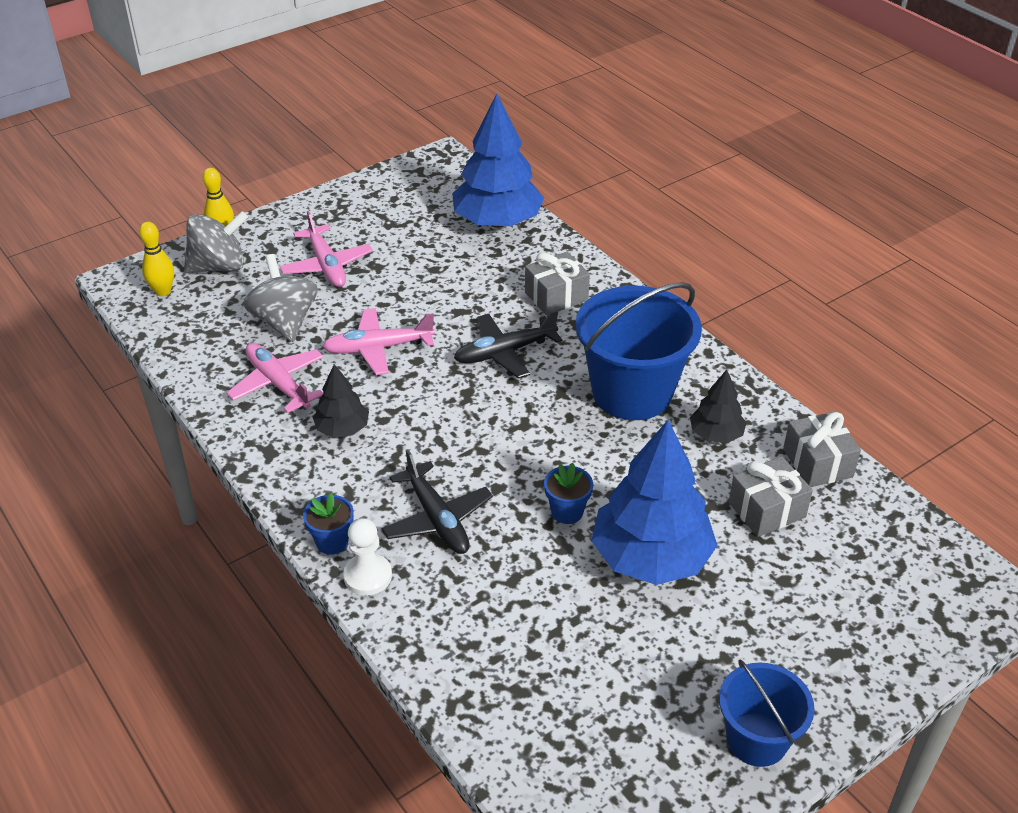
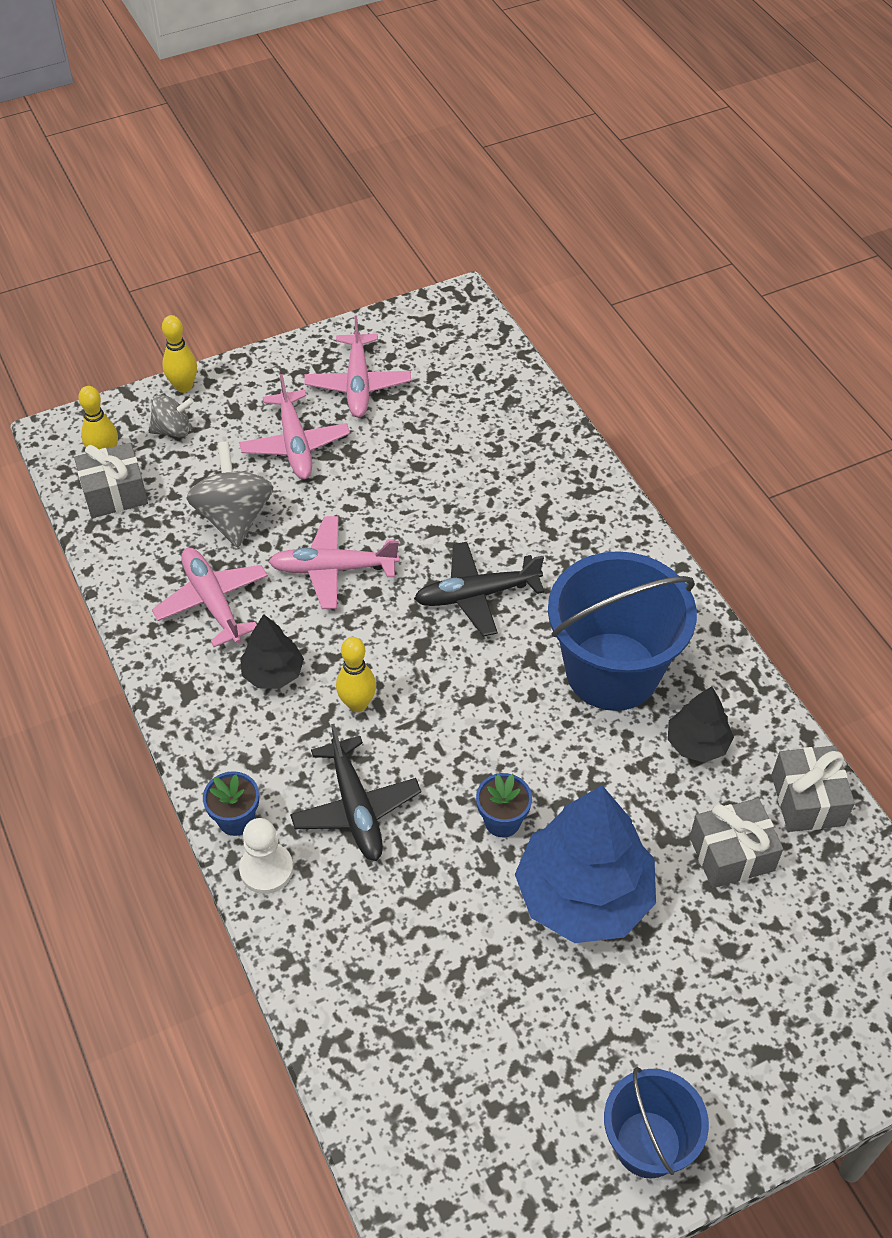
camera: 10 degrees right, 10 degrees up
(219, 266) = (173, 430): grey spinning top -> grey spinning top, size x0.59
(371, 219) = (358, 384): none -> pink plane
(421, 442) = (357, 704): none -> yellow bowling pin
(497, 222) = (506, 406): blue tree -> none
(556, 296) = (553, 524): grey gift -> grey gift (114, 493)

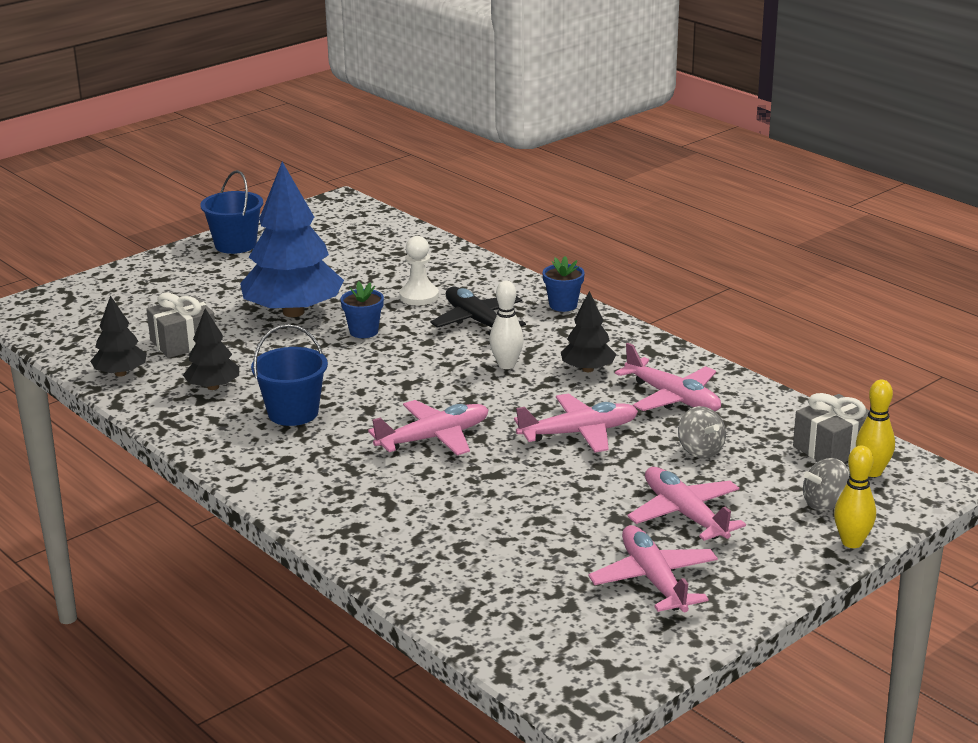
camera: 165 degrees right, 25 degrees down
(234, 517) = (700, 451): grey spinning top -> grey spinning top, size x0.59
(266, 869) = (526, 291): white pawn -> white pawn (419, 296)
(357, 704) = (506, 365): yellow bowling pin -> white bowling pin
(477, 595) = (433, 438): black plane -> pink plane
(612, 671) = (293, 413): blue bucket -> blue bucket, size x0.58
(807, 800) = (120, 373): grey gift -> black tree

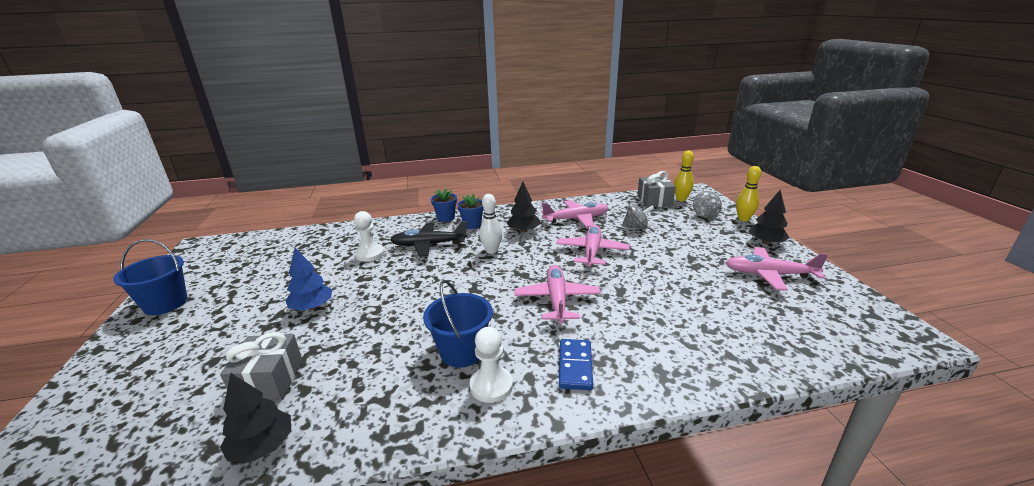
camera: 60 degrees left, 0 degrees up
(213, 387) = (369, 385): black tree -> black tree (766, 242)
(258, 443) = (491, 386): none -> white pawn
(293, 312) = (312, 307): blue tree -> blue tree, size x0.50
(322, 477) = (575, 366): none -> blue domino
(363, 331) = (384, 286): blue flower pot -> blue flower pot (472, 225)
(685, 514) = (700, 247): pink plane -> none

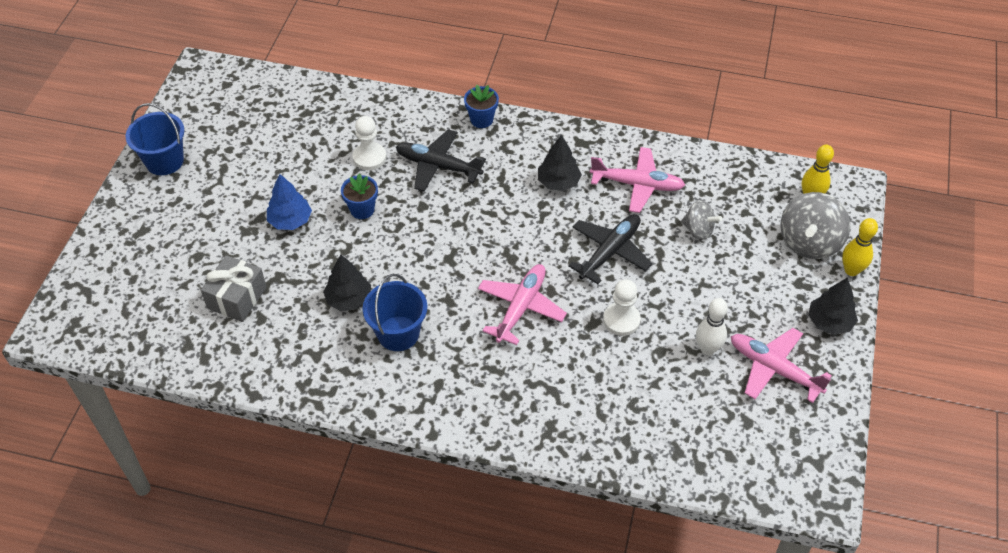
camera: 25 degrees right, 25 degrees up
(263, 446) = (221, 358): black tree -> black tree (349, 299)
(472, 225) = (505, 146): blue flower pot -> blue flower pot (362, 210)
(491, 250) = (500, 204): white bowling pin -> white bowling pin (707, 349)
(491, 386) = (403, 378): white pawn -> white pawn (621, 320)
(575, 366) = (483, 390): blue domino -> none
(591, 252) = (609, 252): pink plane -> black plane
(654, 201) = (771, 186): grey gift -> none
(705, 215) = (809, 242): grey spinning top -> grey spinning top, size x1.68

